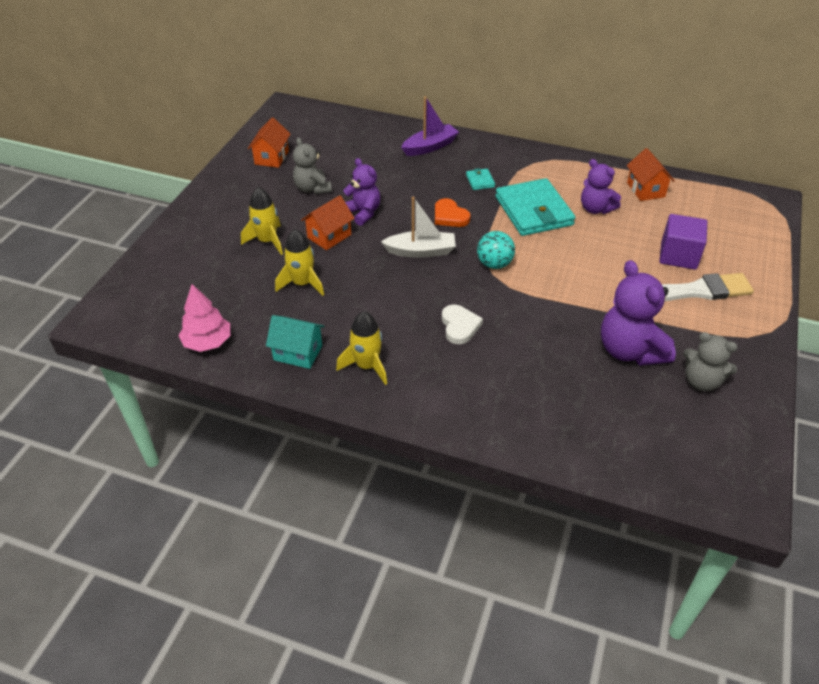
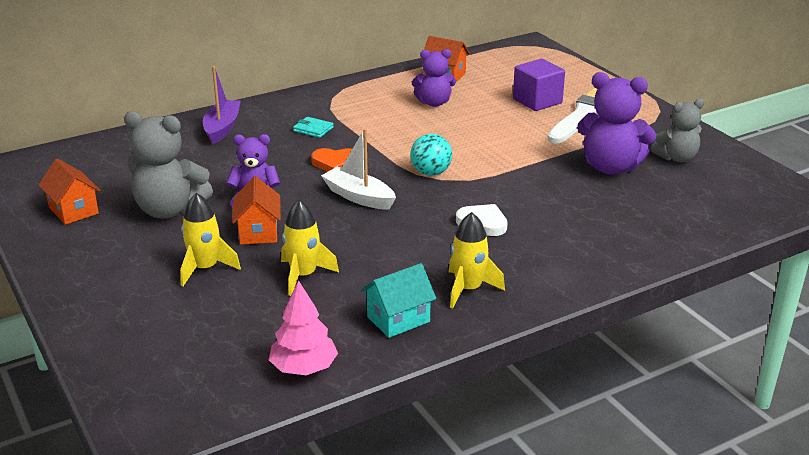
camera: 50 degrees left, 15 degrees down
(312, 188) = (169, 210): grey teddy bear -> grey teddy bear, size x1.56
(420, 251) = (359, 197): white boat -> white boat turned 90 degrees counterclockwise
(533, 211) = (393, 126): turquoise wallet -> none

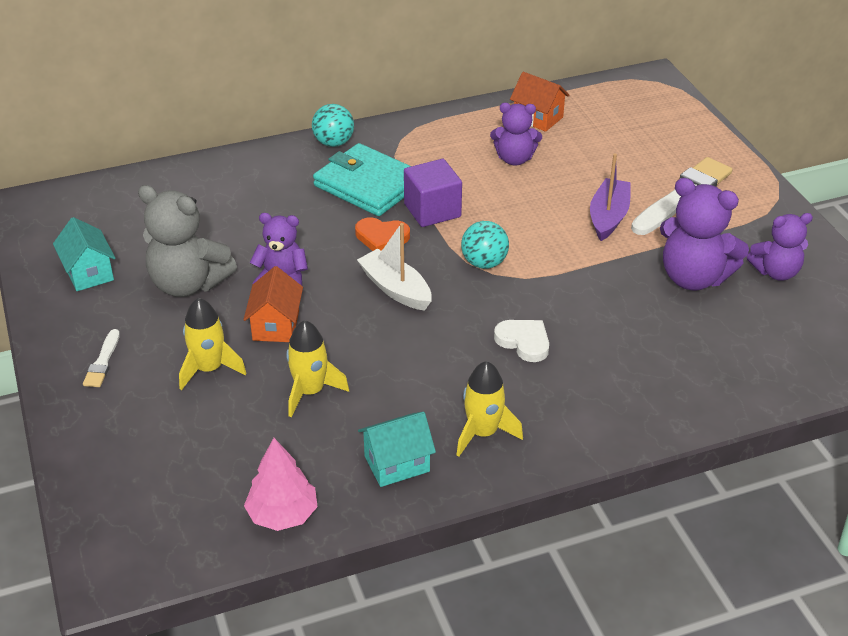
camera: 10 degrees right, 10 degrees up
(73, 210) = (89, 273): orange house -> turquoise house
(102, 273) = (102, 362): none -> white brush
(222, 128) = (268, 172): purple boat -> purple boat (608, 217)
(274, 104) = (334, 143): none -> turquoise ball
(313, 129) = (368, 185): turquoise wallet -> turquoise wallet, size x2.39
(537, 101) = (636, 168): purple cube -> purple cube (432, 210)
(676, 158) = (776, 272): grey teddy bear -> purple teddy bear

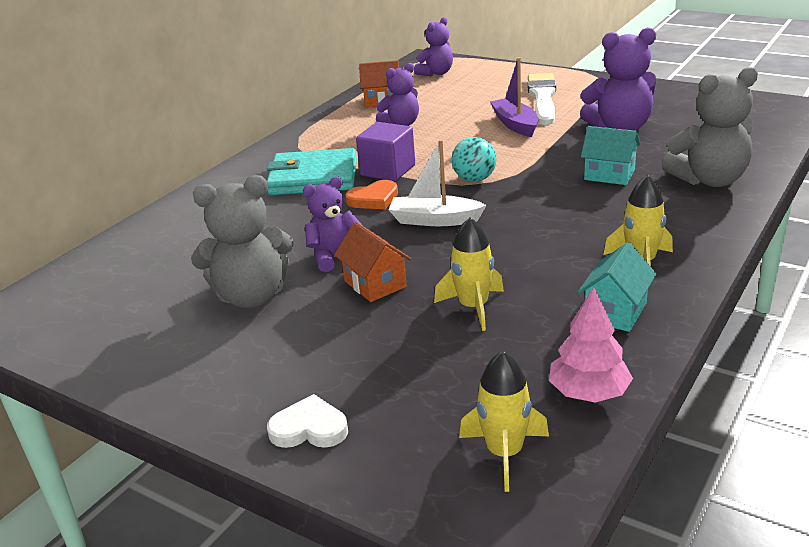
camera: 35 degrees left, 10 degrees down
(89, 273) = (137, 335): turquoise house -> turquoise house (609, 175)
(102, 362) = (250, 386): white brush -> none
(209, 369) = (363, 338): yellow rocket -> yellow rocket (504, 453)
(334, 143) = (245, 168): turquoise ball -> none
(524, 342) = (576, 204): white heart -> white heart (309, 428)
(675, 387) = (709, 180): none -> grey teddy bear
(776, 272) = (660, 106): purple teddy bear -> purple teddy bear (436, 73)

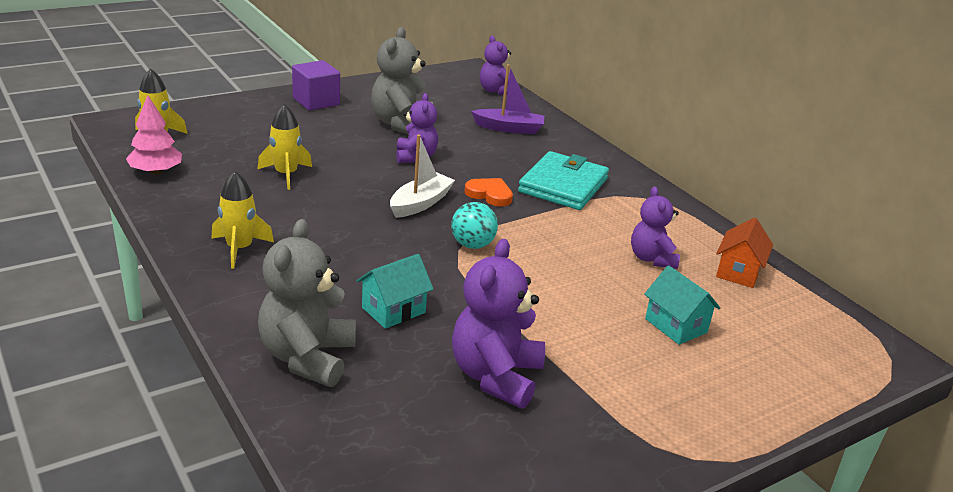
camera: 110 degrees right, 0 degrees up
(309, 428) = (254, 107): white heart -> none
(374, 199) = (489, 194): orange heart -> orange heart turned 120 degrees clockwise
(375, 284) = (361, 158): orange house -> none
(388, 170) = (540, 217): purple cube -> purple cube (316, 101)
(436, 73) = (819, 339): purple teddy bear -> purple teddy bear (496, 91)
(515, 125) = (581, 318): purple boat -> purple boat (509, 128)
(542, 98) = (652, 373): white brush -> none
(615, 312) = (204, 212): turquoise house -> turquoise house (675, 326)

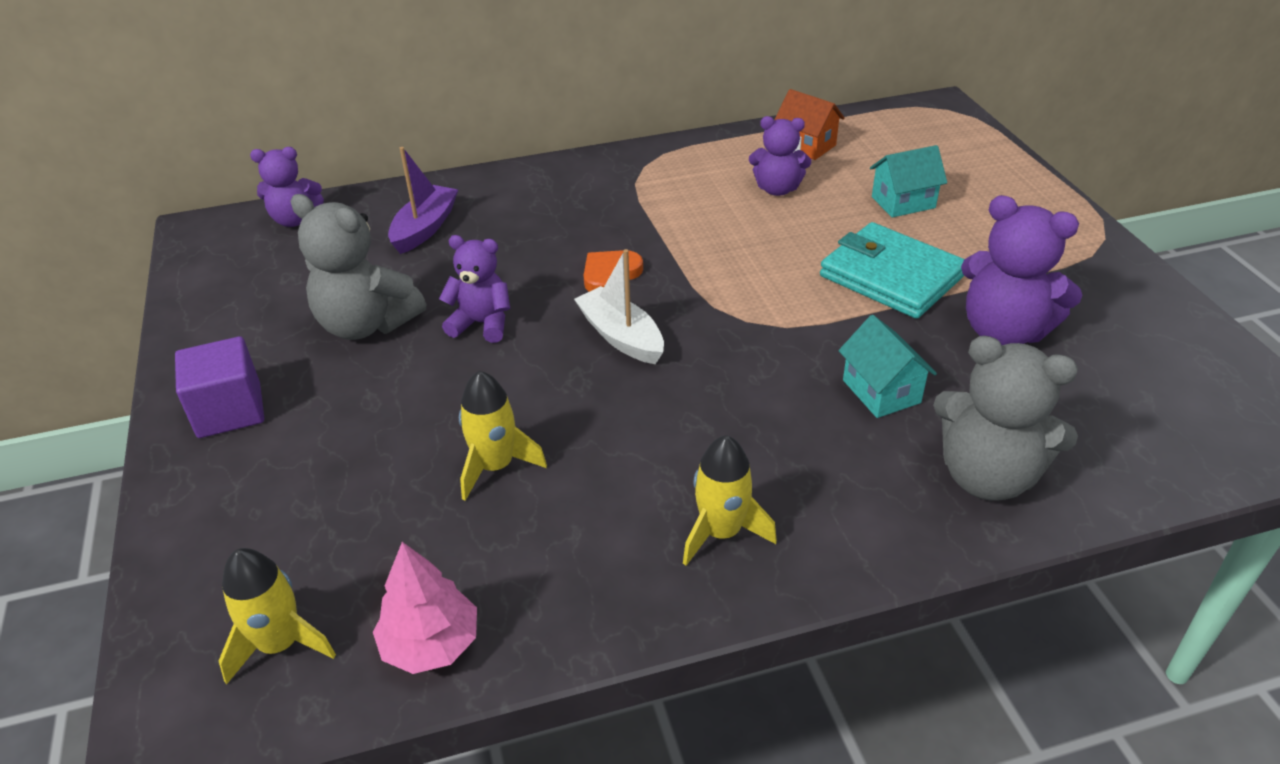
camera: 70 degrees left, 10 degrees up
(472, 245) = (735, 307): turquoise ball -> none
(563, 185) = (601, 214): turquoise wallet -> turquoise wallet (891, 276)

